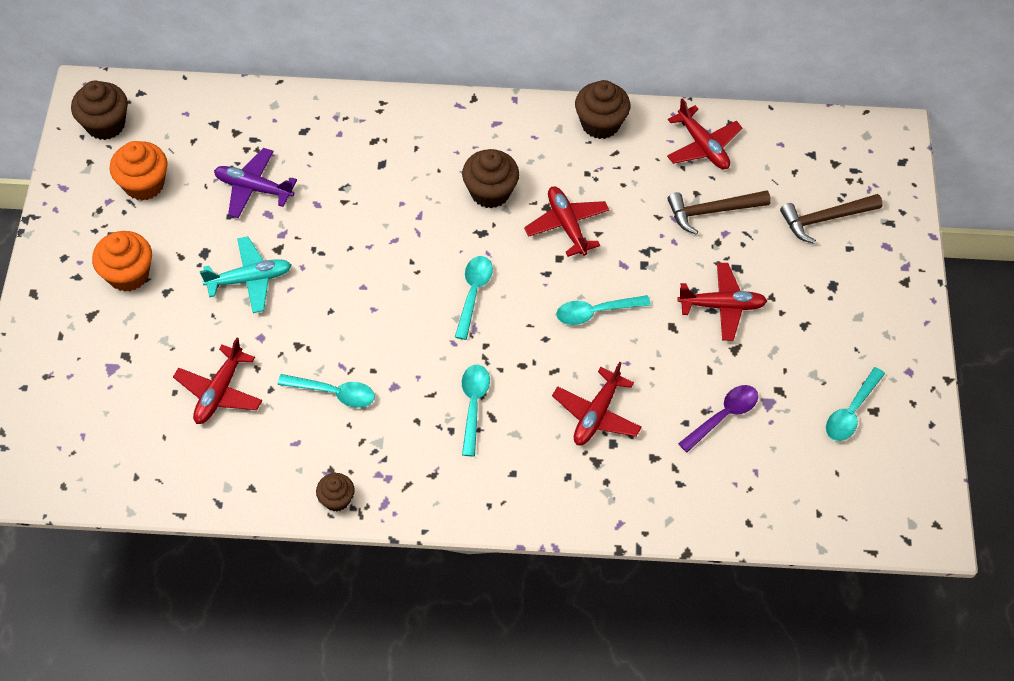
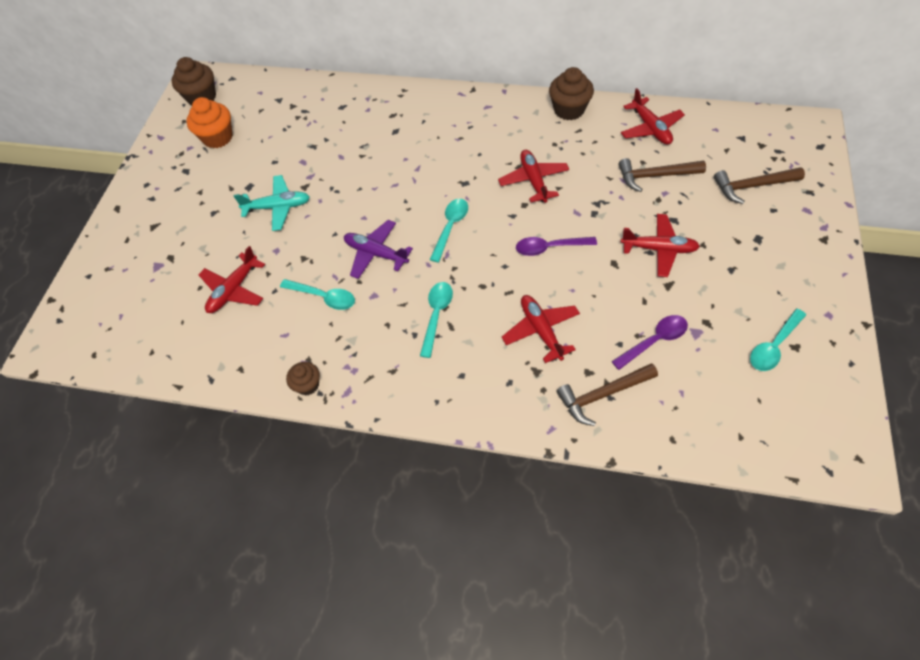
camera: 15 degrees right, 0 degrees up
(128, 274) = (189, 198): orange cupcake -> none
(254, 188) = (296, 143): purple plane -> purple plane (376, 253)
(490, 192) = (475, 154): brown cupcake -> none
(595, 312) = (549, 248): turquoise spoon -> purple spoon
(596, 414) = (541, 330): red plane -> red plane turned 120 degrees clockwise
(672, 481) = (603, 395): none -> brown hammer

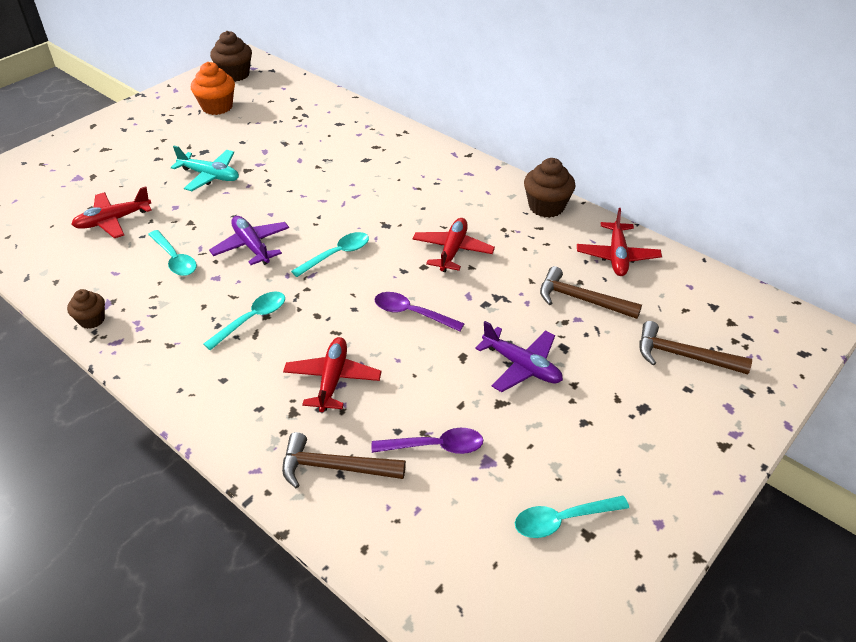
camera: 25 degrees right, 15 degrees down
(658, 249) = (521, 366): red plane -> purple plane

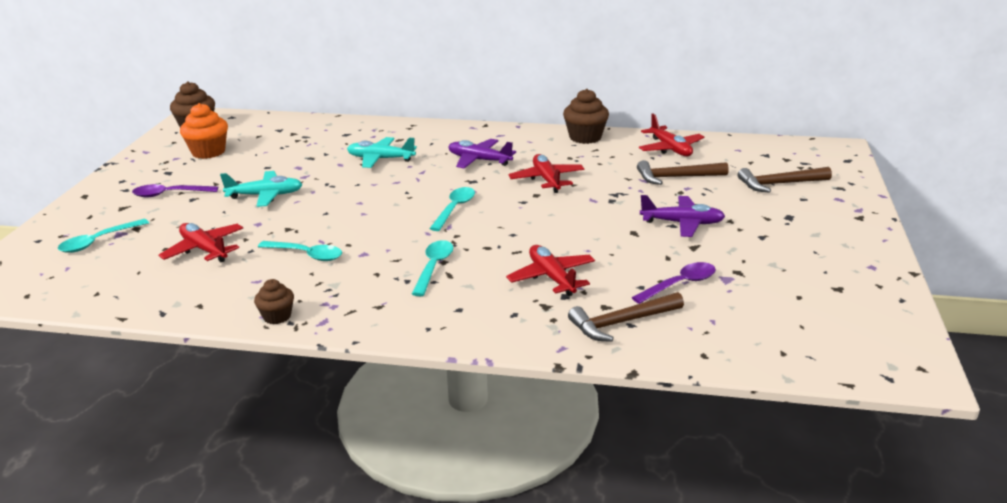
camera: 30 degrees left, 15 degrees down
(113, 220) = (204, 250): red plane -> red plane turned 105 degrees clockwise
(252, 246) = (370, 226): purple plane -> purple plane (479, 160)
(337, 166) = (380, 159): none -> turquoise plane
(411, 313) = (563, 222): purple spoon -> purple spoon (169, 194)
(562, 520) = (813, 288): turquoise spoon -> turquoise spoon (98, 241)

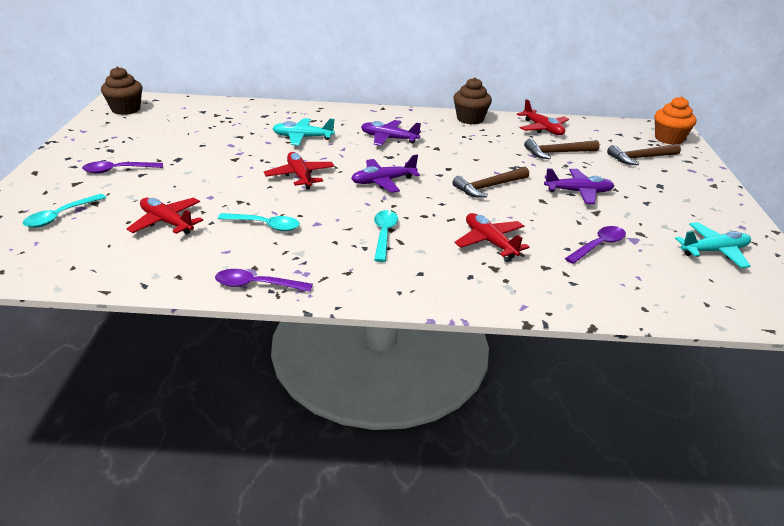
camera: 10 degrees left, 5 degrees up
(208, 152) = (143, 131): orange cupcake -> orange cupcake (669, 139)
(265, 195) = (209, 171): turquoise plane -> turquoise plane (714, 251)
(277, 316) = (256, 285): brown cupcake -> purple spoon
(454, 209) = (383, 181): turquoise spoon -> purple plane
(547, 180) = (452, 155): red plane -> red plane (300, 176)
(622, 323) = (565, 281): brown hammer -> brown hammer (489, 187)

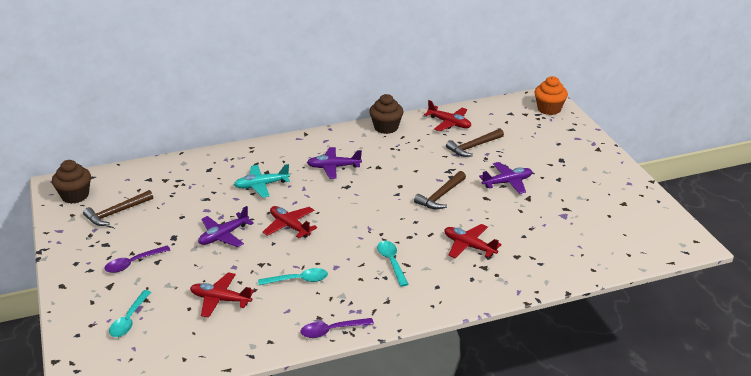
camera: 20 degrees left, 0 degrees up
(383, 181) = (358, 213): purple plane -> purple plane (223, 236)
(598, 245) = (543, 227): purple spoon -> none
(641, 158) = (537, 135): brown hammer -> brown hammer (117, 213)
(714, 251) = (618, 210): turquoise plane -> none

